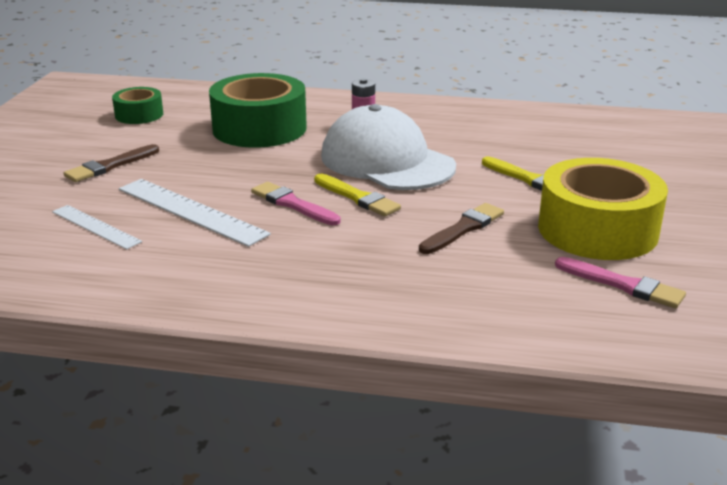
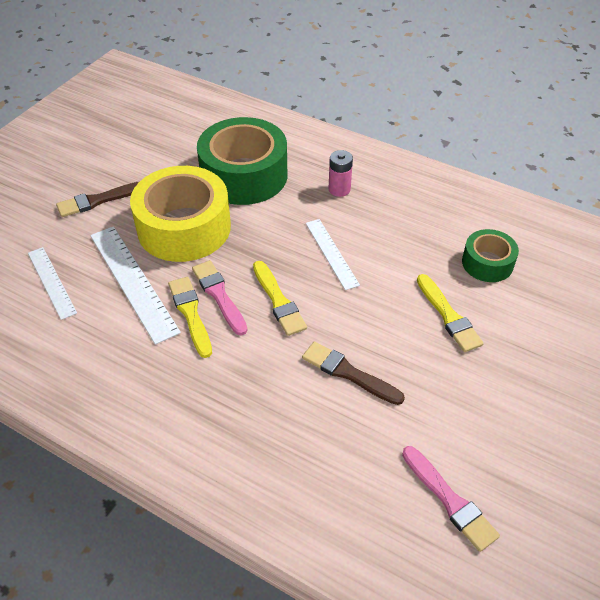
camera: 20 degrees right, 20 degrees up
(139, 115) = (153, 131): green tape -> green tape (487, 263)
(271, 221) = (190, 313): none -> yellow brush
(387, 161) = (331, 253): white cap -> white ruler
(463, 228) = (348, 373): brown brush -> brown brush turned 120 degrees counterclockwise
(597, 230) = (472, 412): yellow tape -> yellow tape (184, 228)

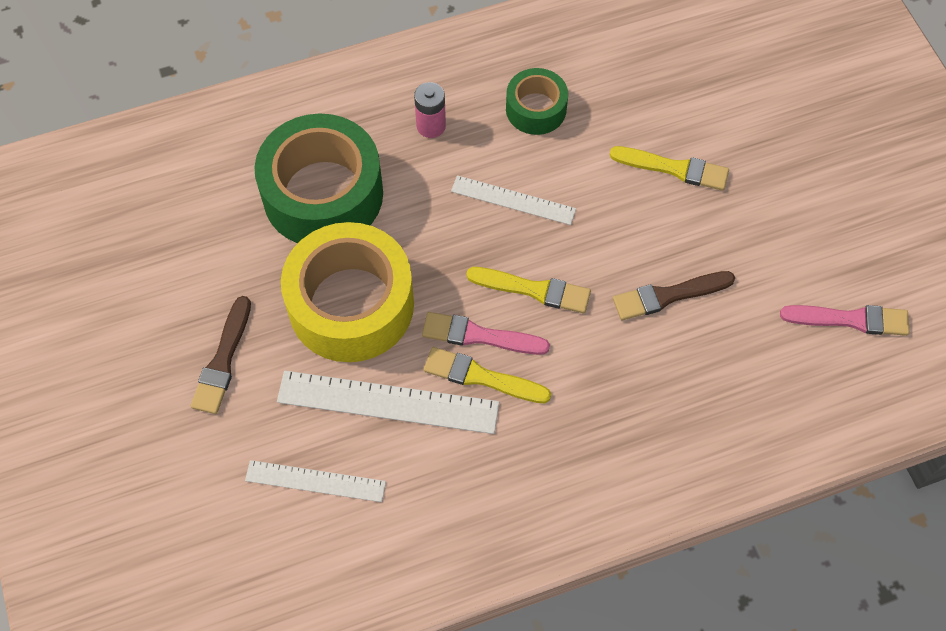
camera: 50 degrees left, 15 degrees up
(487, 263) = (642, 87): green tape -> green tape (536, 109)

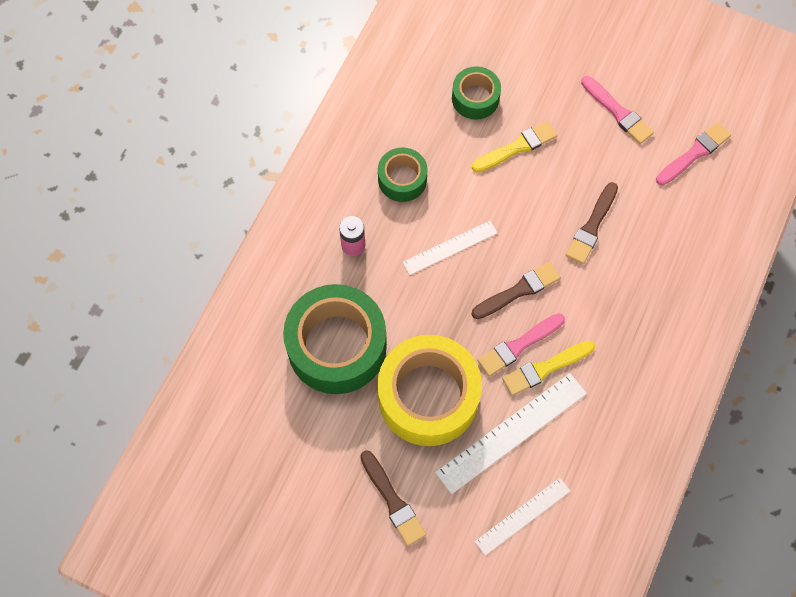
camera: 45 degrees left, 5 degrees up
(534, 290) = (518, 290): yellow brush -> brown brush
(682, 96) = (475, 98): none -> green tape
(811, 219) = (618, 112): none -> pink brush

